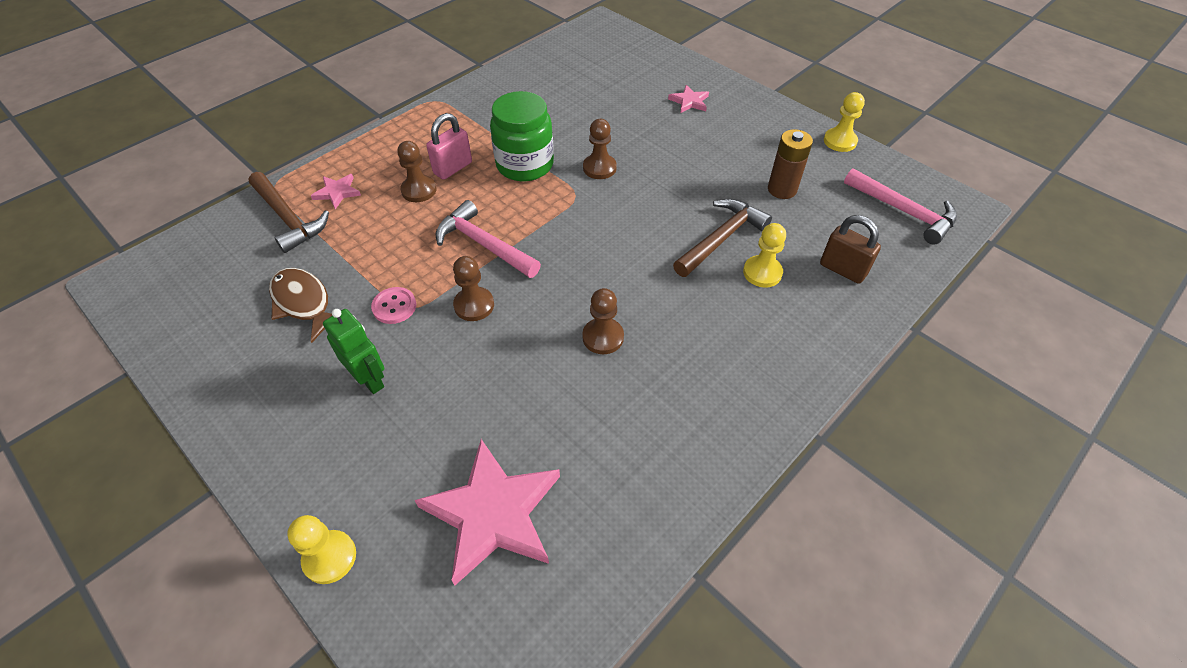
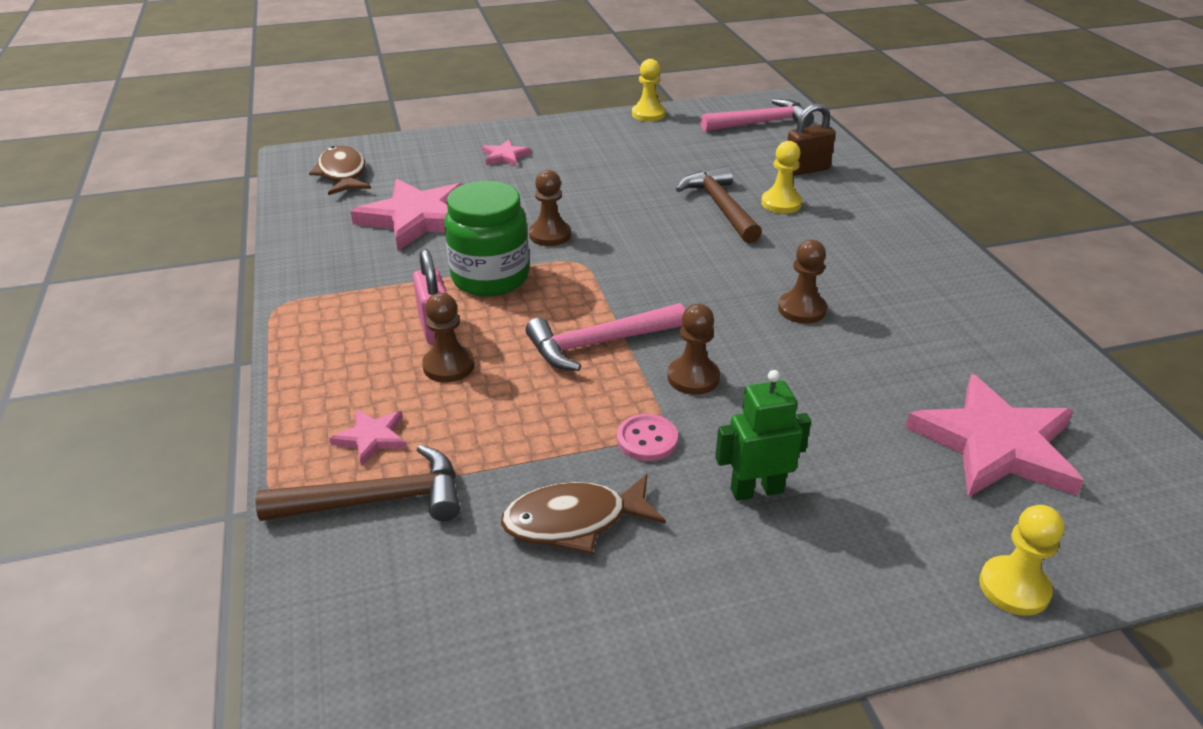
camera: 60 degrees left, 15 degrees down
(569, 103) = (417, 218): none -> pink star
(597, 50) = (343, 174): none -> brown fish
(782, 189) = (683, 159): brown battery -> none

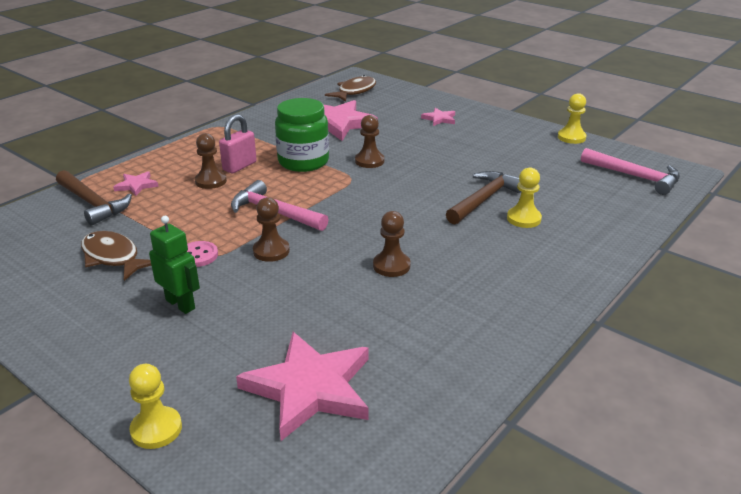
camera: 55 degrees right, 5 degrees down
(806, 169) = (592, 214): brown padlock -> none

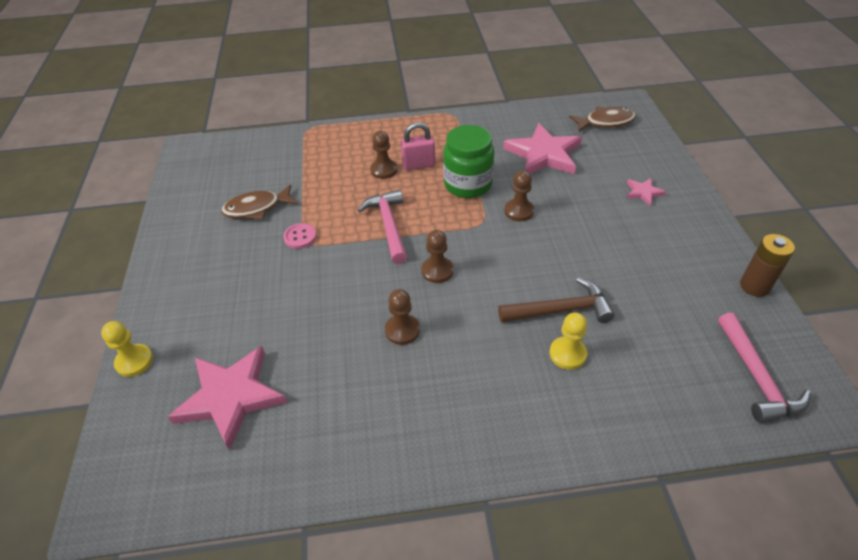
camera: 45 degrees right, 15 degrees up
(93, 204) = (296, 153): brown hammer -> none
(113, 257) = (257, 208): brown fish -> brown fish turned 105 degrees counterclockwise
(136, 185) = (336, 149): pink star -> none
(180, 304) = (246, 273): green robot -> none
(271, 251) = (344, 262): brown pawn -> brown pawn (437, 271)
(571, 137) = (754, 286): yellow pawn -> brown battery

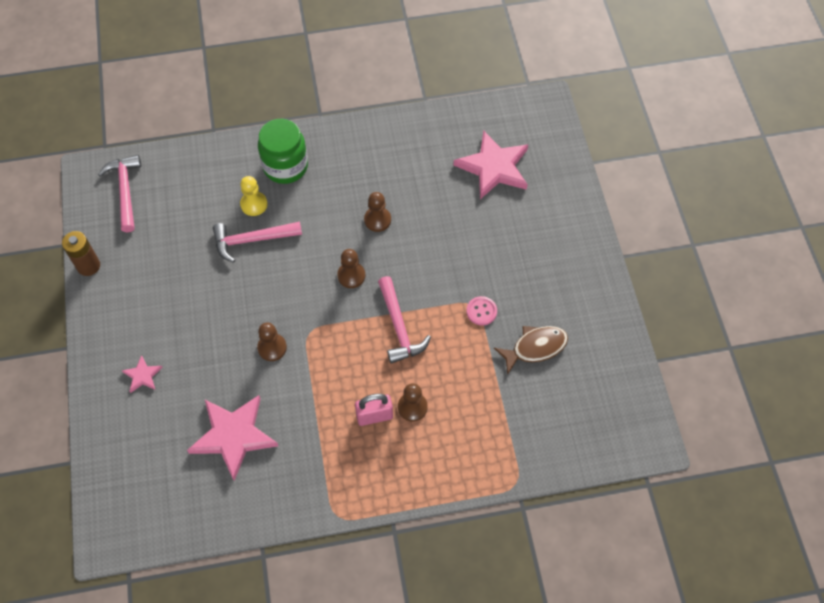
camera: 175 degrees right, 15 degrees up
(134, 361) = (576, 190): yellow pawn -> none
(468, 184) = (321, 385): green jar -> green jar (285, 166)
(561, 310) = (252, 240): brown hammer -> pink hammer
(605, 122) = (148, 499): brown fish -> none

